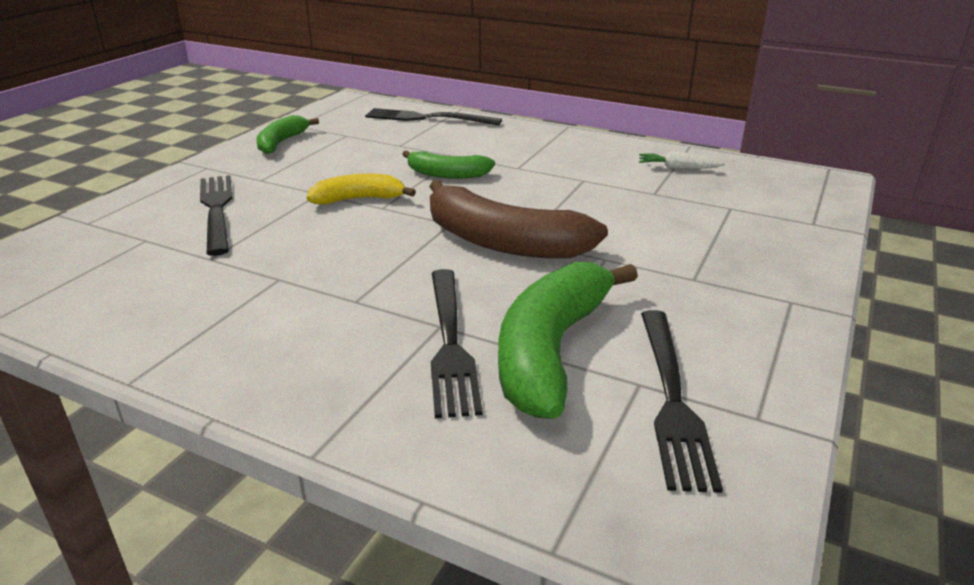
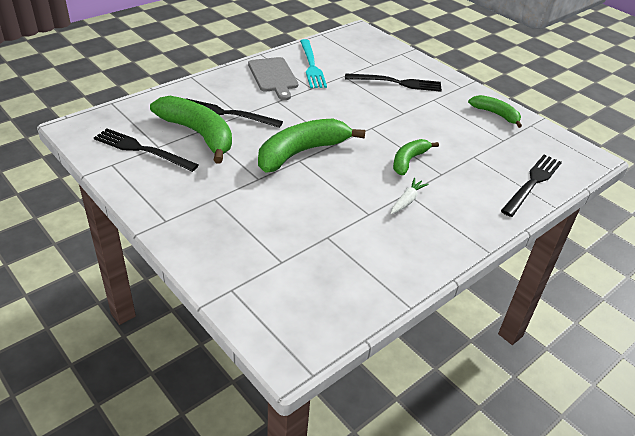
camera: 110 degrees right, 10 degrees up
(176, 299) = (311, 66): none -> turquoise fork
(250, 331) = (273, 76): none -> grey cutting board
(359, 199) = (387, 123): yellow banana -> none
(502, 242) = (301, 152): brown banana -> green banana
(678, 168) = (364, 271): white carrot -> white carrot (407, 201)

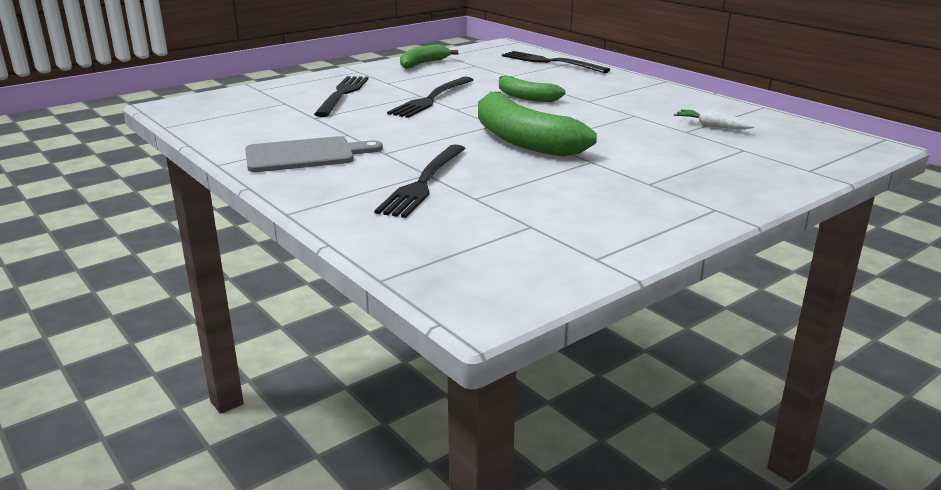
camera: 85 degrees left, 15 degrees down
(142, 149) = (544, 237): black fork -> black fork (431, 99)
(198, 134) = (488, 198): green banana -> none
(311, 66) = (277, 133): turquoise fork -> none
(407, 201) = (602, 101): white carrot -> white carrot (711, 126)

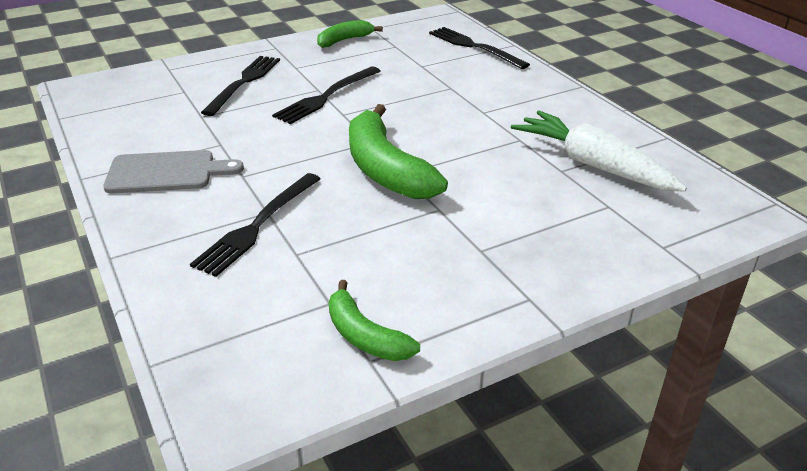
camera: 10 degrees right, 10 degrees up
(526, 97) = (421, 101): green banana -> green banana (365, 336)
(711, 126) = (593, 165): white carrot -> white carrot, size x2.24

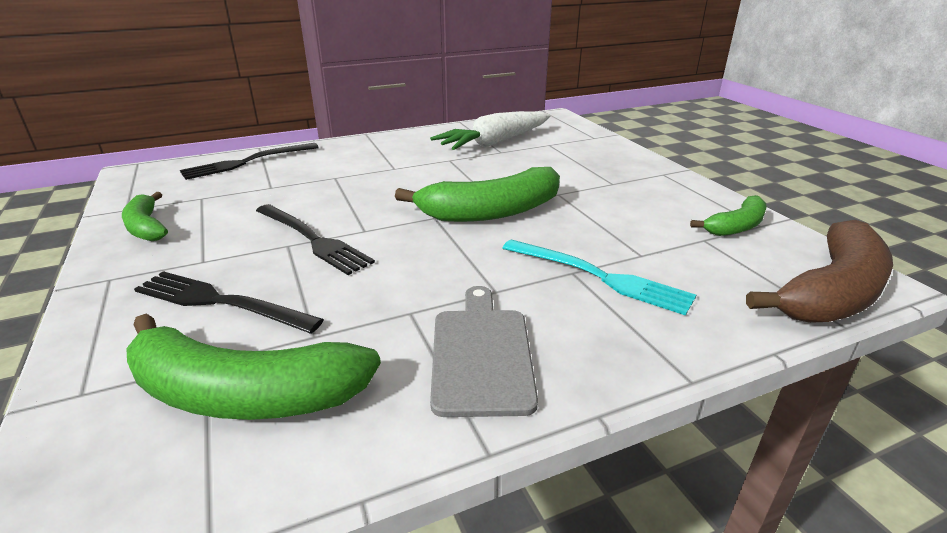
camera: 85 degrees left, 5 degrees down
(154, 106) = (243, 394): none -> green banana
(208, 375) = (831, 292): none -> brown banana
(257, 226) = (600, 277): black fork -> turquoise fork

